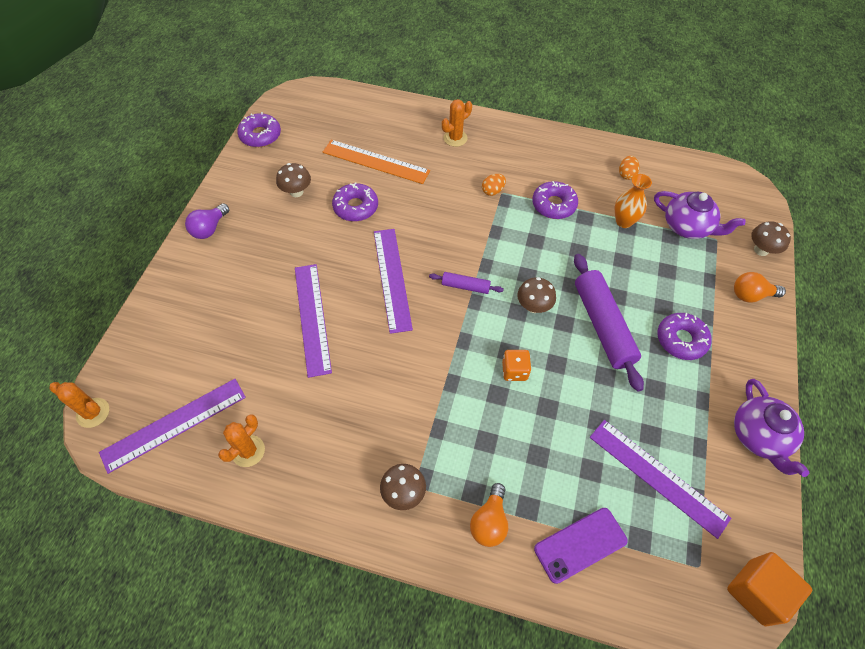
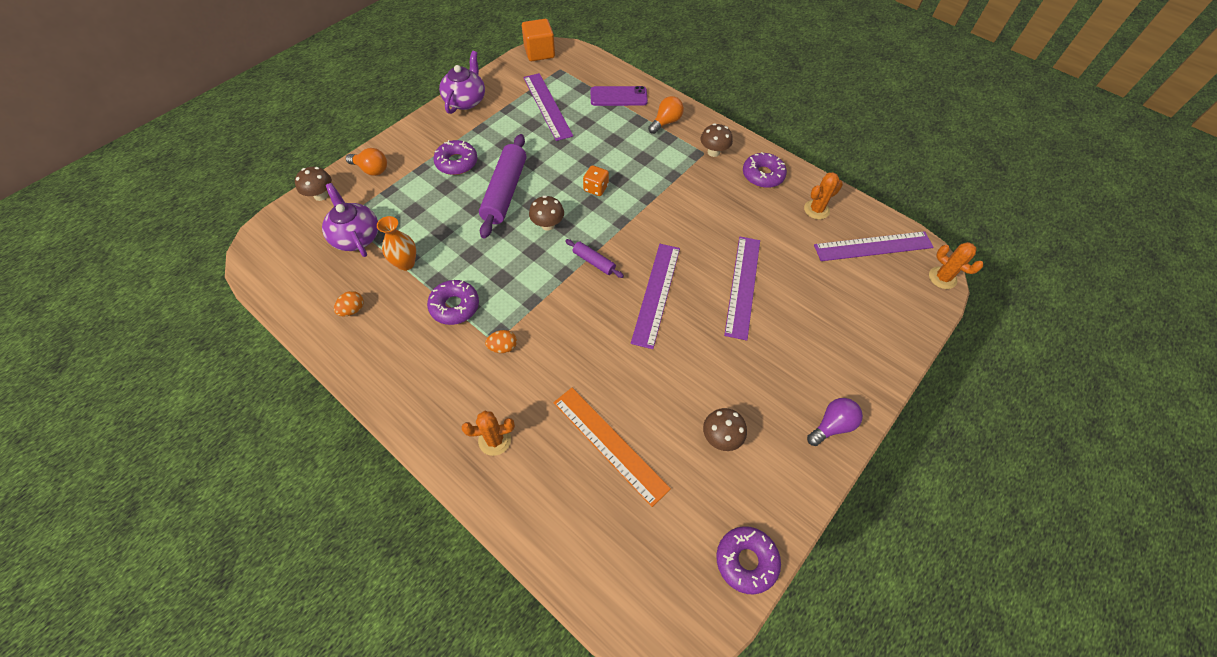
camera: 155 degrees left, 0 degrees up
(355, 207) = (659, 387): purple donut -> purple donut (762, 175)

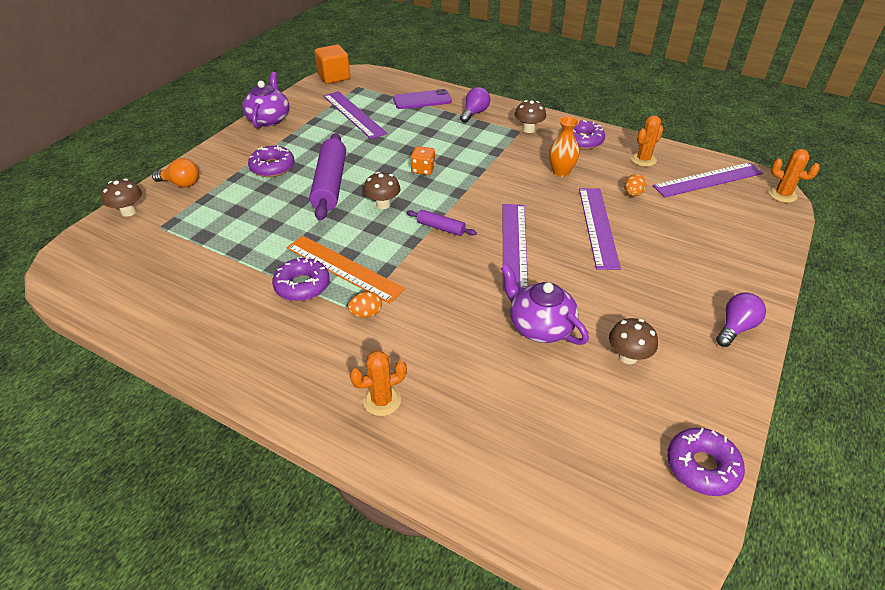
camera: 10 degrees left, 15 degrees down
(352, 310) = (186, 305): orange egg -> orange egg (632, 194)
(356, 236) = (176, 241): purple teapot -> purple teapot (539, 326)
(406, 263) = (238, 256): orange vase -> orange vase (561, 172)
(609, 444) = (512, 383): orange ruler -> orange ruler (343, 268)
(666, 122) = (474, 113): orange light bulb -> purple light bulb

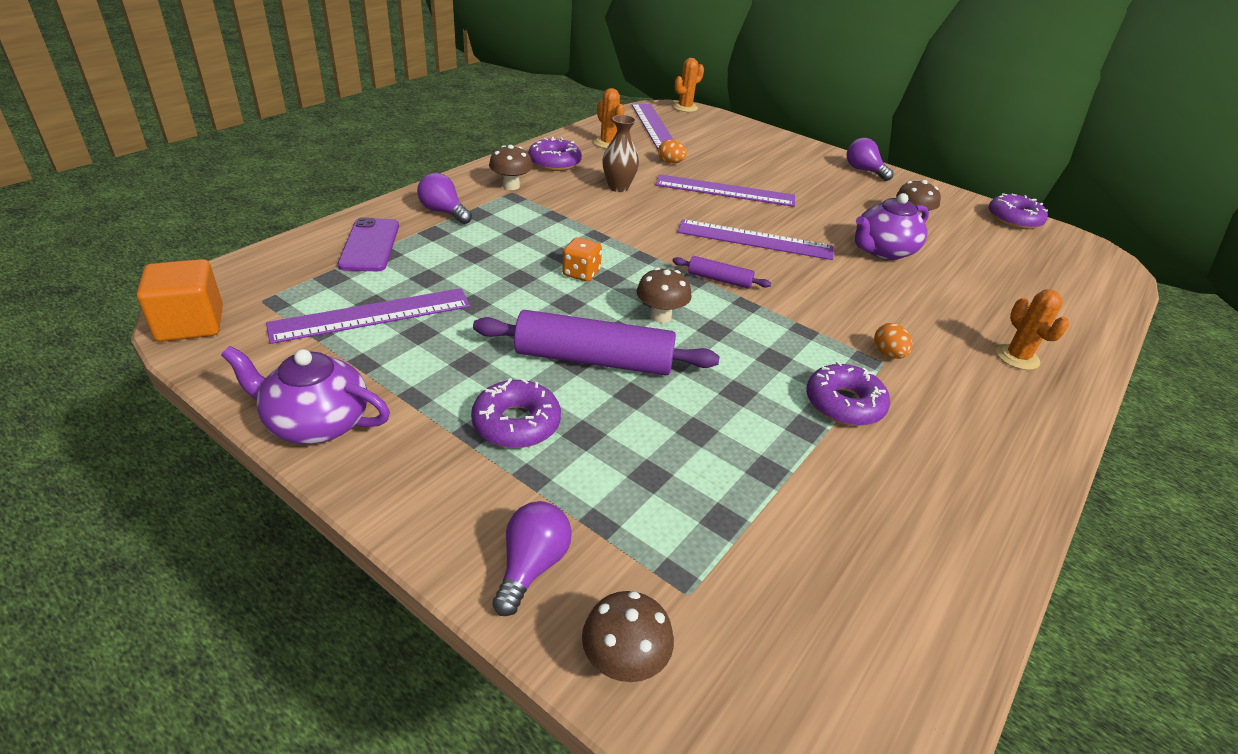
camera: 85 degrees left, 5 degrees down
(181, 184) = (531, 566): orange light bulb -> purple light bulb
(343, 268) = (803, 364): orange ruler -> none
(441, 228) = (719, 279): purple rolling pin -> purple rolling pin turned 75 degrees clockwise
(561, 172) = (618, 187): orange vase -> brown vase

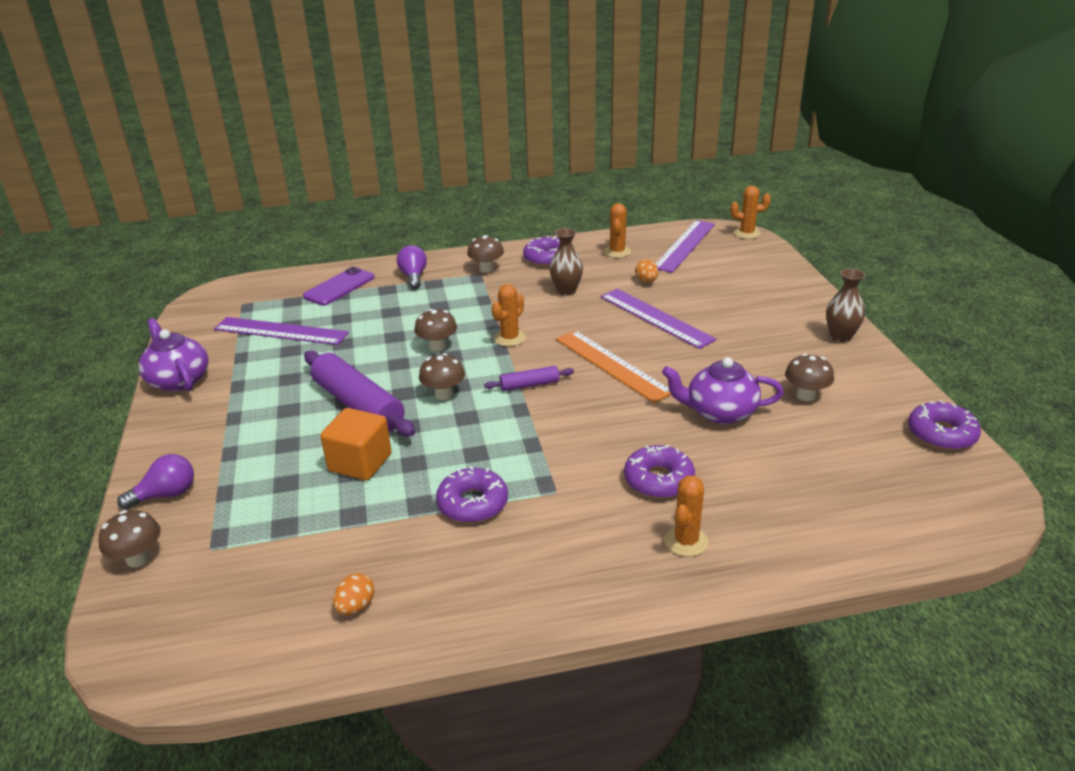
camera: 45 degrees right, 5 degrees down
(190, 324) = (196, 306): orange cube -> orange cube (360, 463)
(516, 423) = (263, 422): purple donut -> purple donut (658, 480)
(581, 273) = (437, 346): orange dice -> brown mushroom
(636, 244) = (510, 338): none -> orange cactus
(719, 279) = (529, 385): purple rolling pin -> purple rolling pin turned 75 degrees counterclockwise
(755, 240) = (612, 365): purple ruler -> orange ruler
(864, 170) = (840, 337): purple light bulb -> brown vase
(888, 354) = (570, 488): orange egg -> orange egg (356, 607)

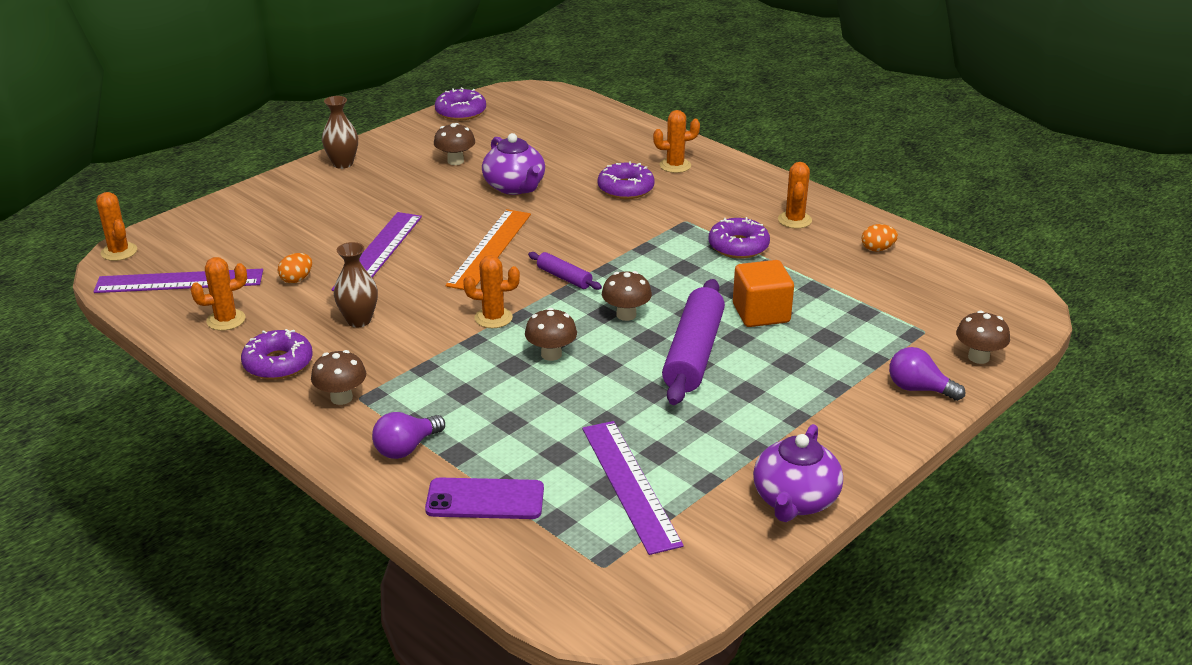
camera: 125 degrees left, 0 degrees up
(477, 574) = (794, 220): none -> orange cactus

